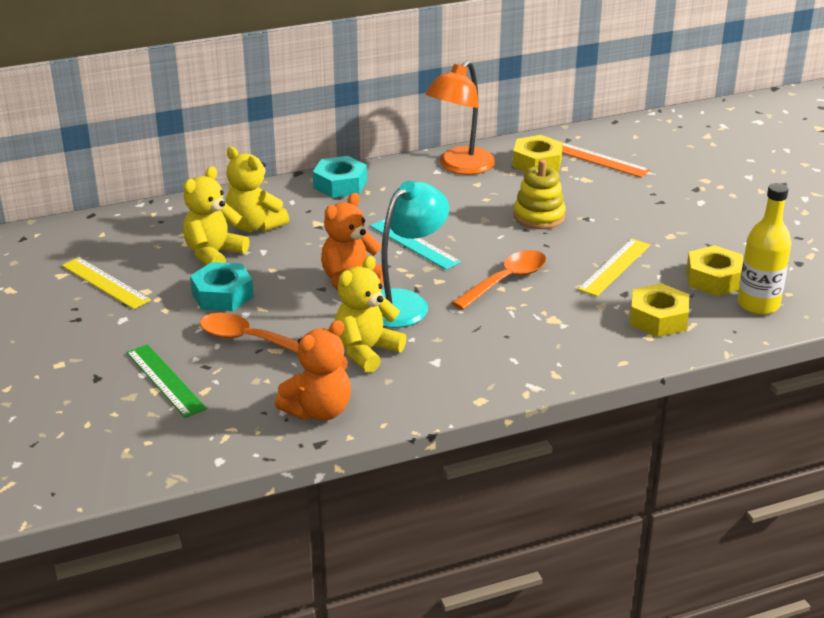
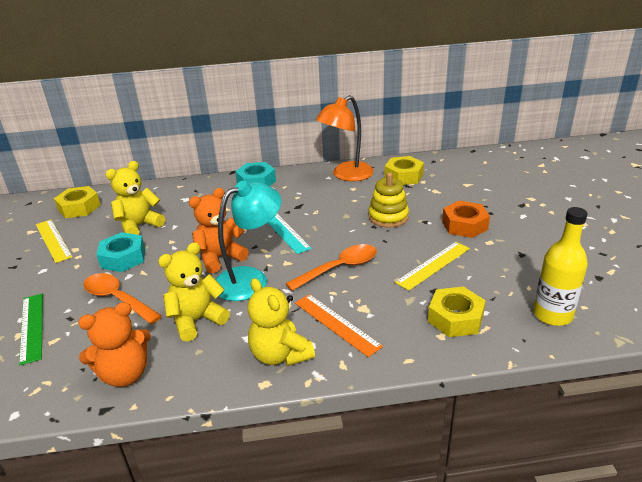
camera: 15 degrees right, 0 degrees up
(254, 226) = (180, 207): yellow teddy bear -> yellow teddy bear (280, 355)
(600, 160) = (452, 177): orange ruler -> orange ruler (336, 324)
(635, 219) = (464, 225): none -> orange nut
(714, 279) = (517, 285): yellow nut -> yellow nut (79, 207)

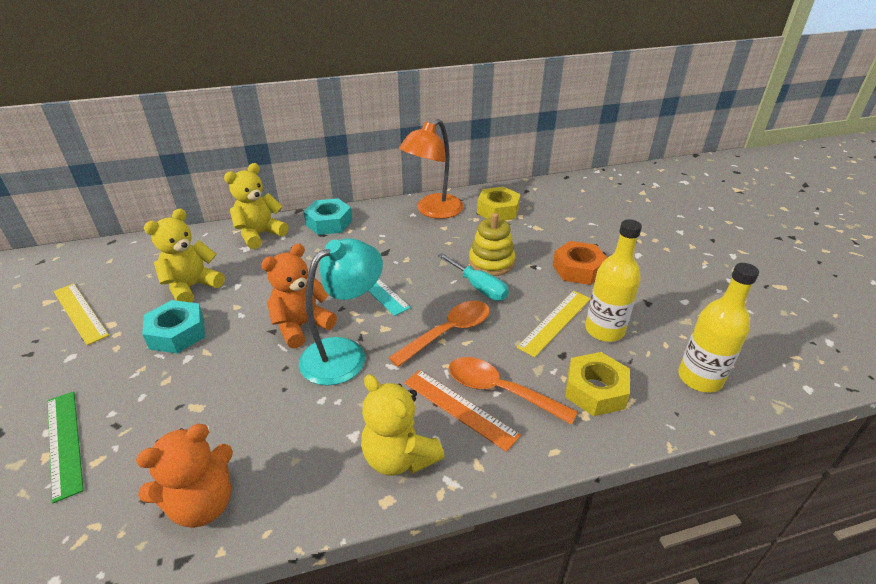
camera: 10 degrees left, 5 degrees up
(79, 207) = (110, 265): yellow nut -> none
(117, 299) = (177, 392): orange spoon -> orange spoon (500, 390)
(197, 320) = (286, 416): yellow teddy bear -> yellow teddy bear (260, 234)
(373, 236) = (479, 287): none -> turquoise screwdriver
(475, 273) = (604, 330): none -> yellow bottle

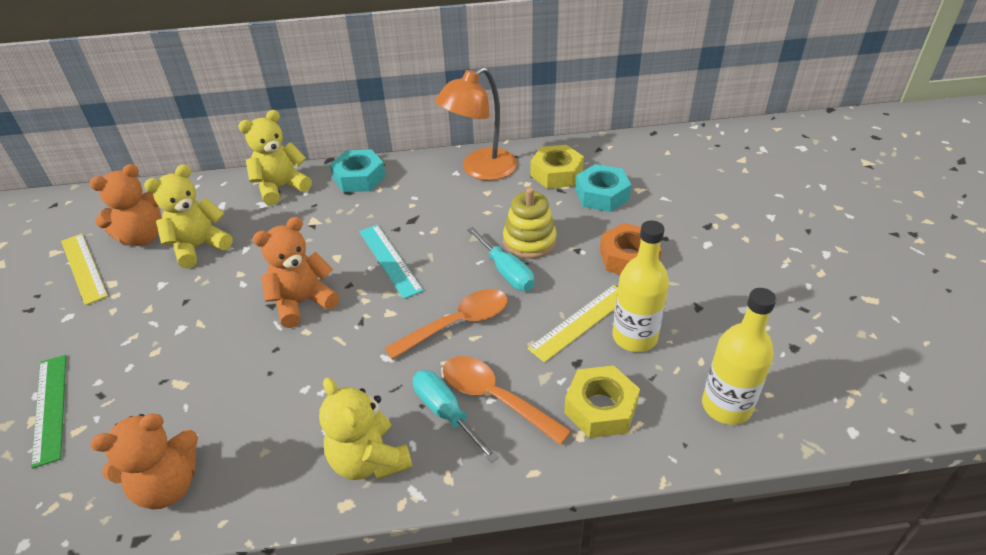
camera: 10 degrees right, 5 degrees up
(135, 282) = (143, 237): none -> orange teddy bear
(177, 333) = (175, 299): turquoise nut -> turquoise nut (602, 195)
(344, 353) = (340, 338): turquoise lamp -> none
(460, 408) = (446, 413): orange ruler -> turquoise screwdriver

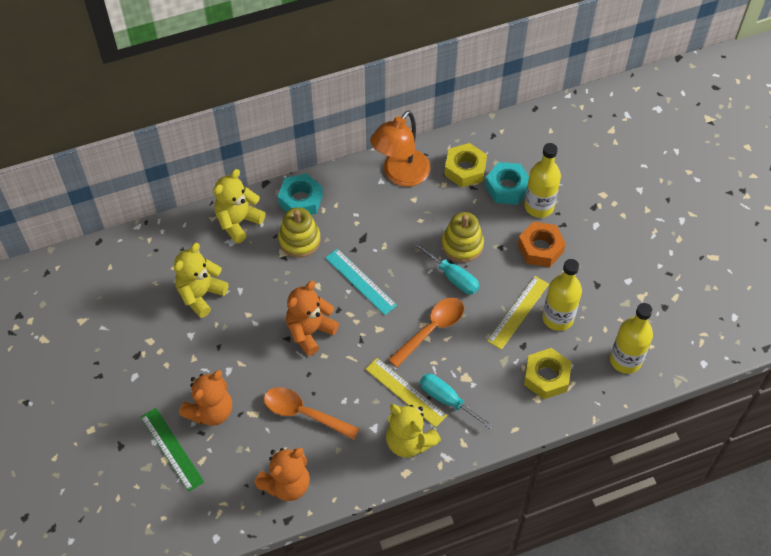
camera: 15 degrees left, 15 degrees up
(84, 268) = (117, 331): yellow ruler -> yellow ruler (405, 392)
(143, 237) = (148, 293): orange teddy bear -> orange teddy bear (210, 411)
(339, 212) = (299, 240): none -> yellow stacking toy
(495, 398) = (475, 382): orange spoon -> orange spoon (304, 413)
(637, 217) = (539, 206): none -> yellow bottle

